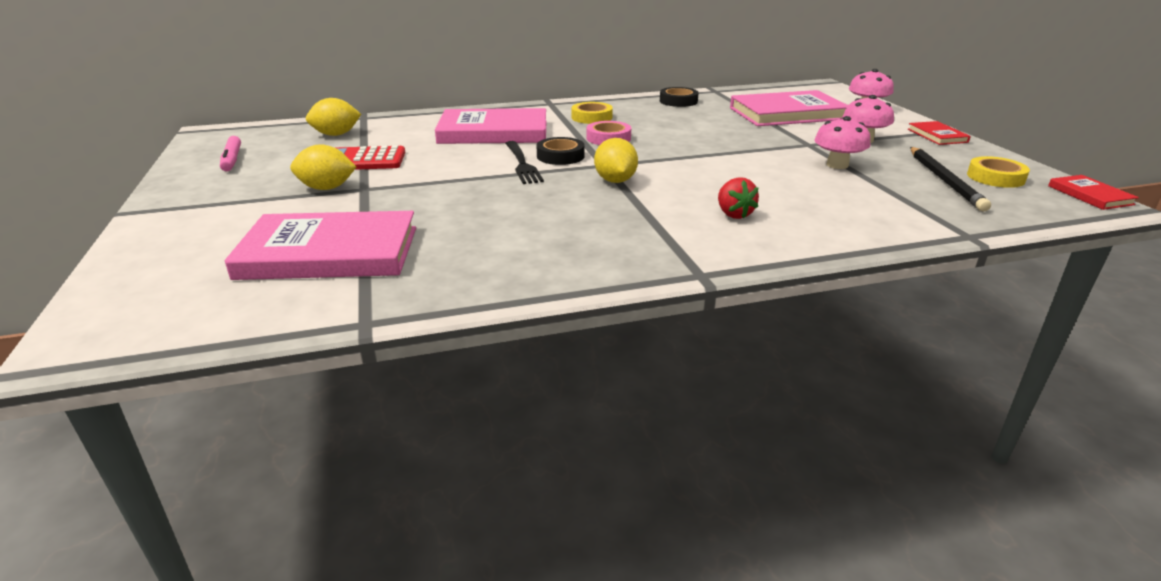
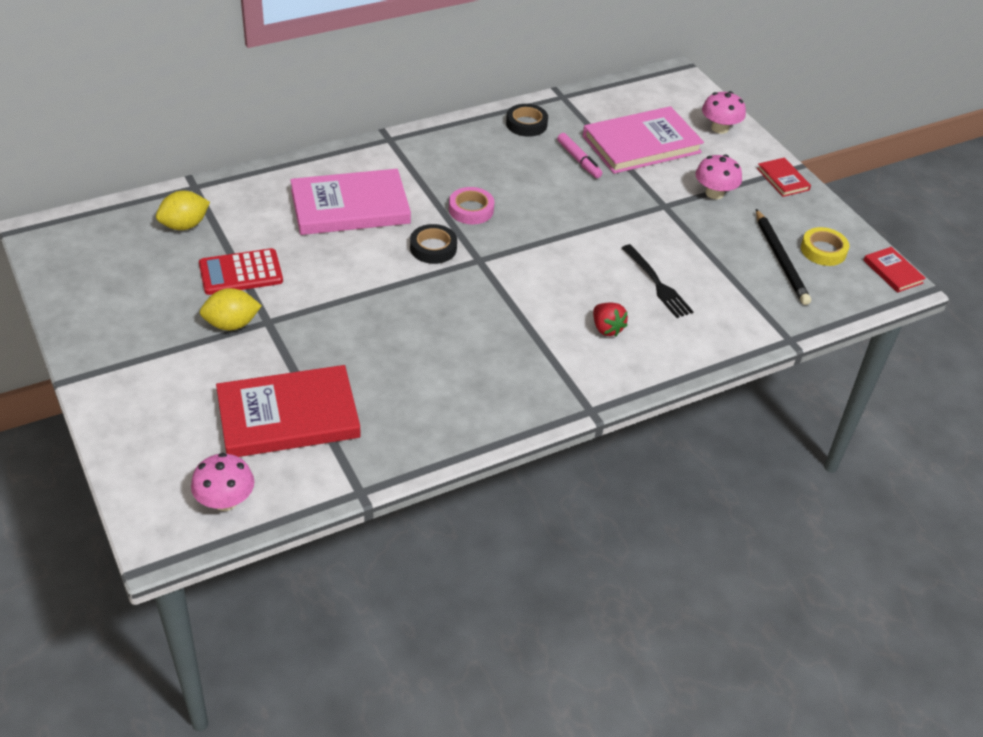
camera: 15 degrees left, 15 degrees up
(232, 159) = (104, 283): pink marker -> pink marker (578, 160)
(329, 253) = (288, 416): pink book -> red book
(522, 164) = (401, 266): black fork -> black fork (657, 284)
(592, 117) = (443, 167): yellow tape -> none
(615, 181) = (496, 286): yellow lemon -> none
(837, 165) = (690, 241): pink mushroom -> pink mushroom (225, 501)

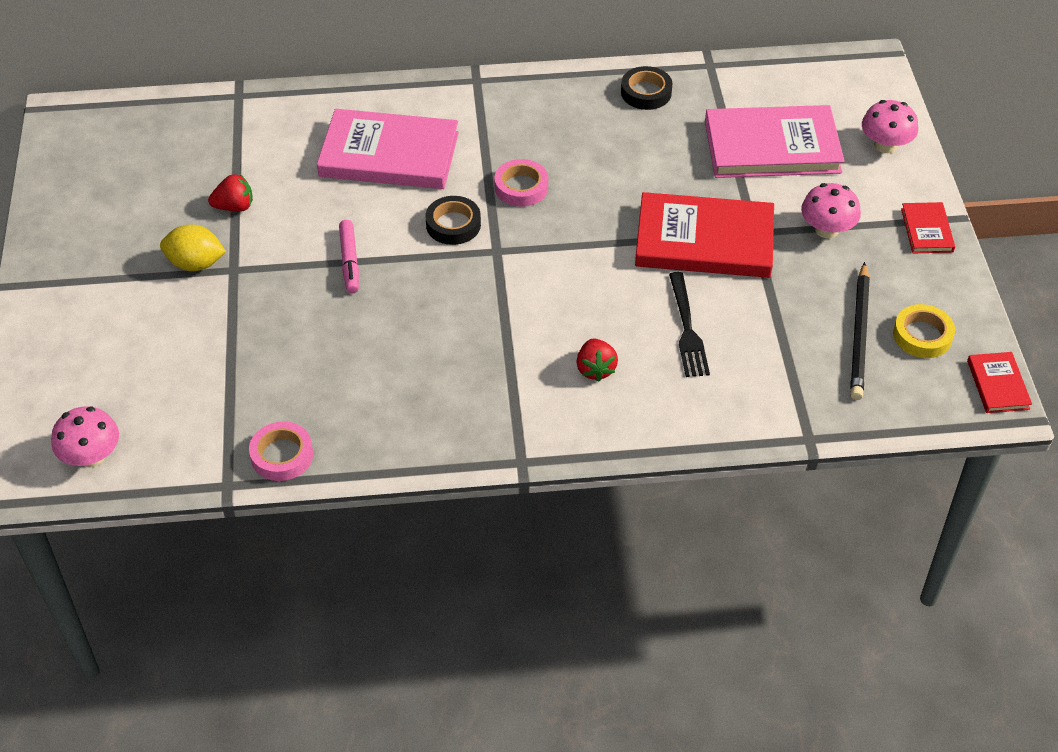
camera: 25 degrees right, 5 degrees up
(184, 225) = (206, 139): yellow lemon -> none
(241, 273) = (234, 207): red calculator -> red strawberry
(288, 416) = (199, 381): red book -> red book (704, 241)
(394, 456) = (282, 455): none -> pink tape
(578, 160) = (682, 151): pink marker -> pink marker (349, 261)

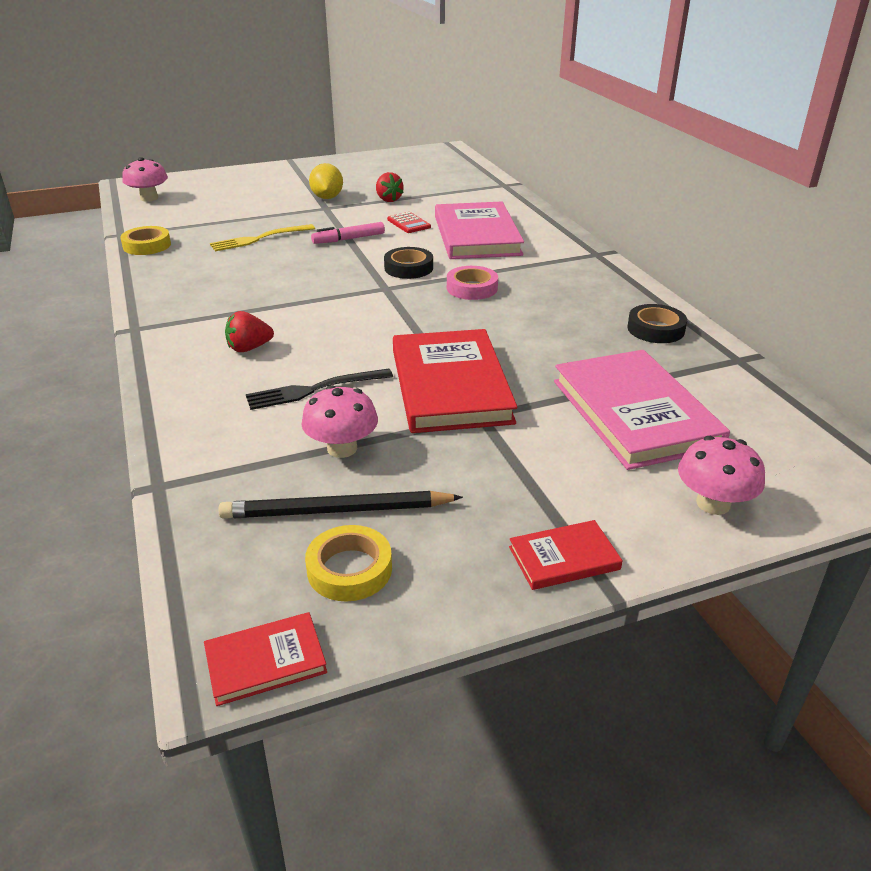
camera: 75 degrees right, 15 degrees down
(282, 455) = (147, 245): pink tape -> yellow tape
(311, 343) = (259, 239): none -> yellow fork
(325, 202) = (409, 223): none -> red calculator
(827, 230) = (514, 467): pink mushroom -> pink mushroom (342, 448)

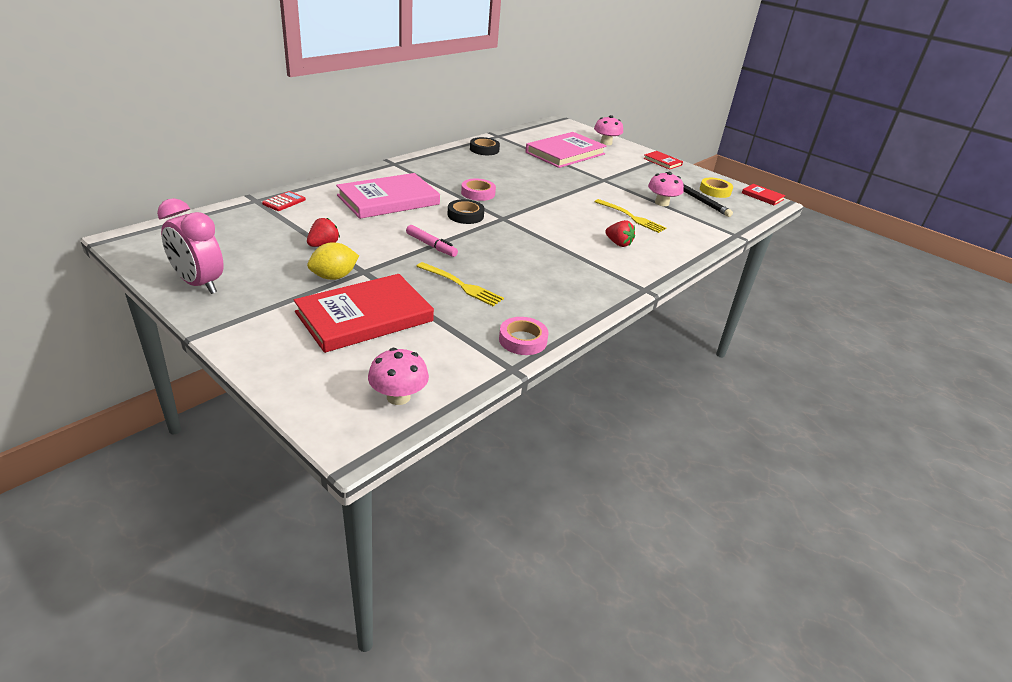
camera: 120 degrees left, 0 degrees up
(147, 245) = (522, 340): yellow tape -> pink tape
(314, 390) = (631, 217): black fork -> yellow fork
(358, 163) = (199, 284): none -> pink clock
(409, 223) = (379, 227): red calculator -> red calculator (284, 202)
(450, 386) = (588, 188): red book -> red book (364, 317)

